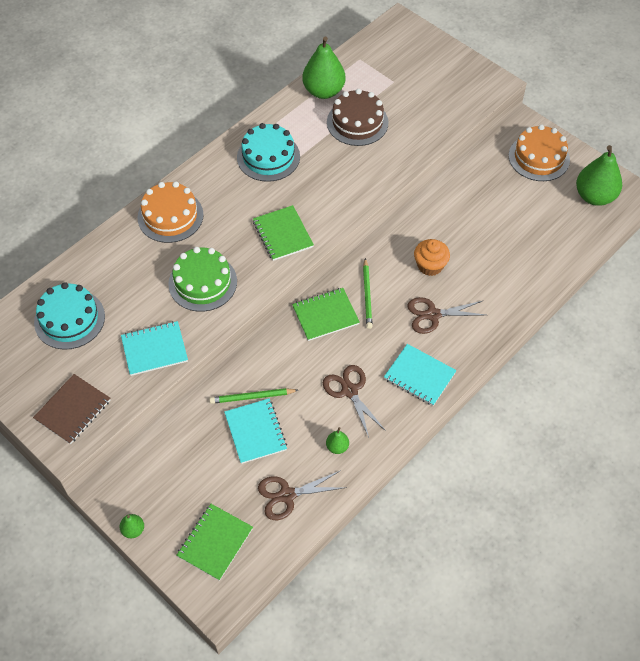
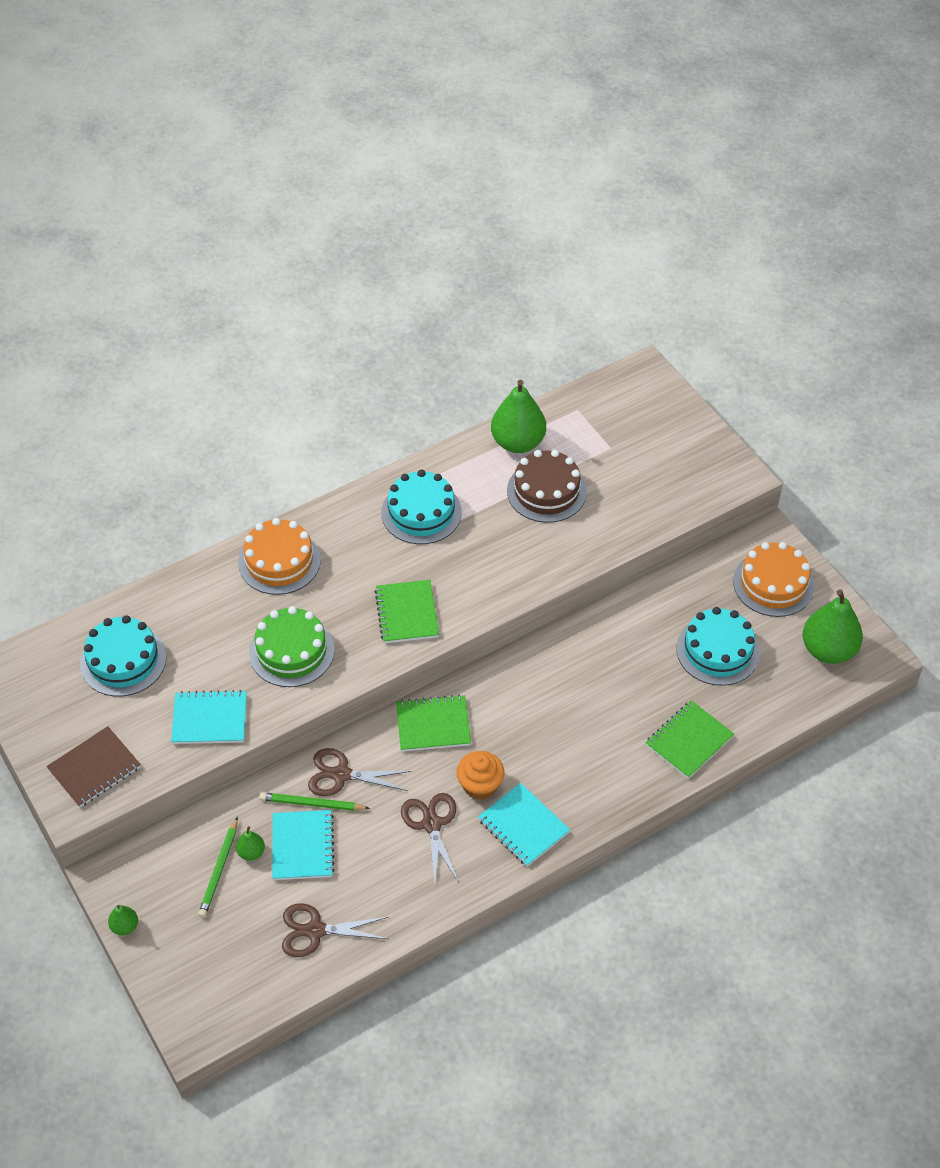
camera: 15 degrees right, 5 degrees down
(215, 542) = (213, 964): green notebook -> green notebook (689, 741)
(337, 447) = (394, 888): green pear -> green pear (251, 852)
(367, 295) = (493, 711): green pencil -> green pencil (219, 869)
(430, 265) = (584, 692): orange cupcake -> orange cupcake (480, 785)
(433, 315) = (566, 755): brown scissors -> brown scissors (341, 775)
(516, 214) = (717, 650): none -> turquoise cake

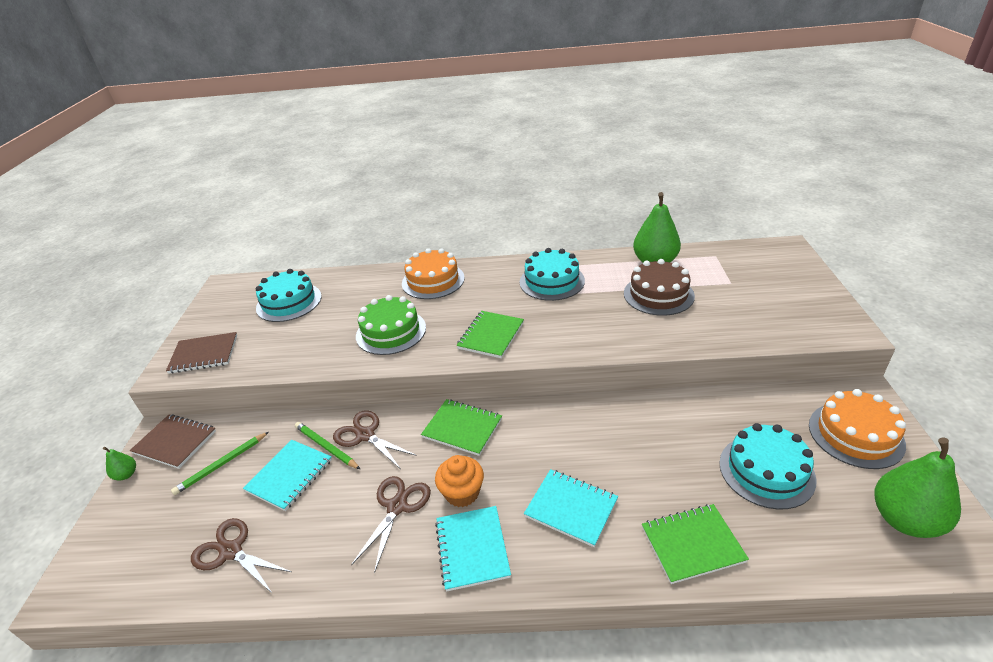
camera: 35 degrees right, 15 degrees down
(139, 874) = (175, 442): none -> brown notebook
(210, 719) = (299, 352): turquoise notebook -> turquoise notebook (571, 508)
(251, 852) = (253, 462): green pear -> none

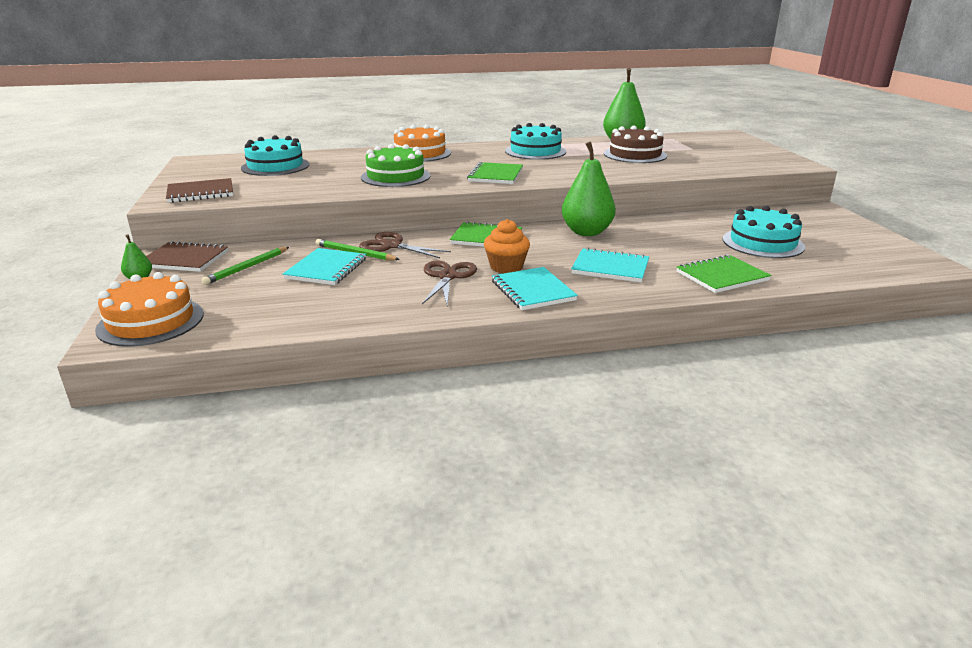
camera: 15 degrees left, 10 degrees down
(231, 551) = (290, 308): brown scissors -> none
(855, 434) = (822, 225): orange cake -> orange cake (151, 321)
(905, 520) = (877, 256): green pear -> green pear (586, 232)

